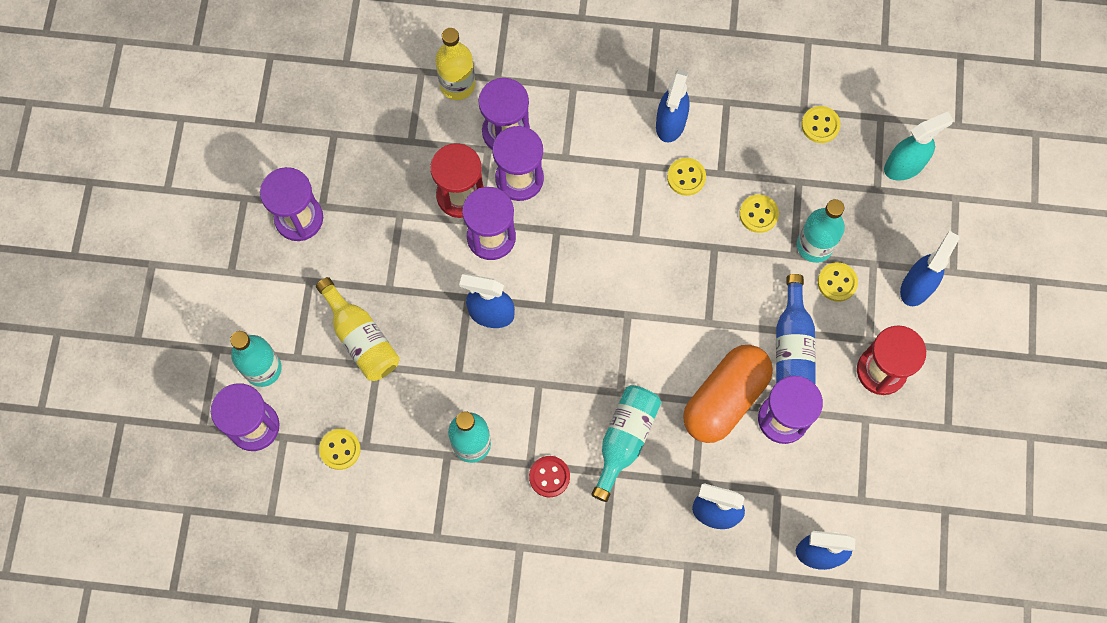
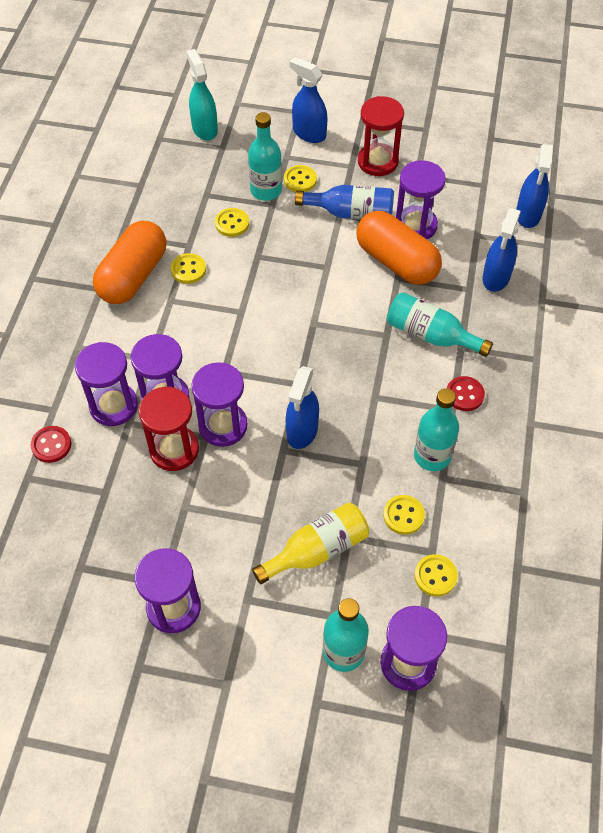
camera: 85 degrees left, 15 degrees down
(457, 84) = (51, 445): yellow bottle -> red button
(670, 123) = (133, 276): blue spray bottle -> orange capsule
(820, 125) = (157, 176): yellow button -> yellow button (403, 515)

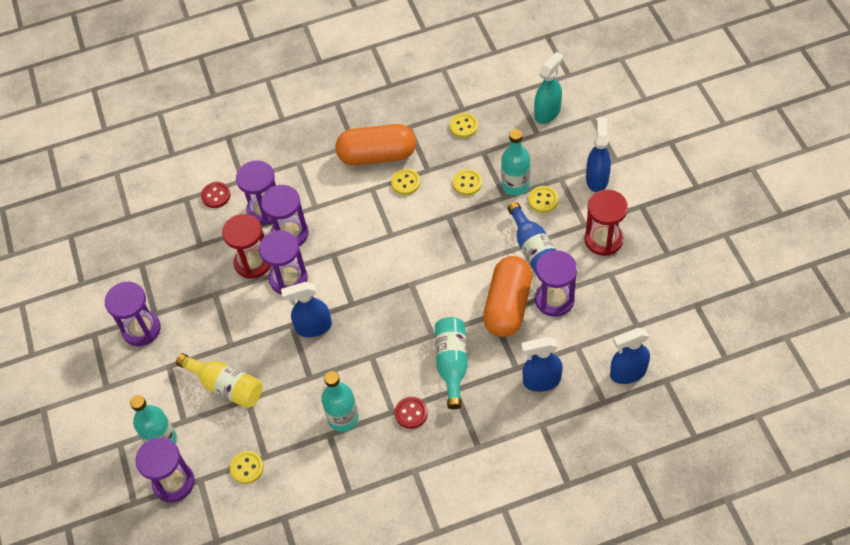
camera: 65 degrees right, 0 degrees up
(403, 515) = (283, 424): yellow button -> yellow button (463, 126)

